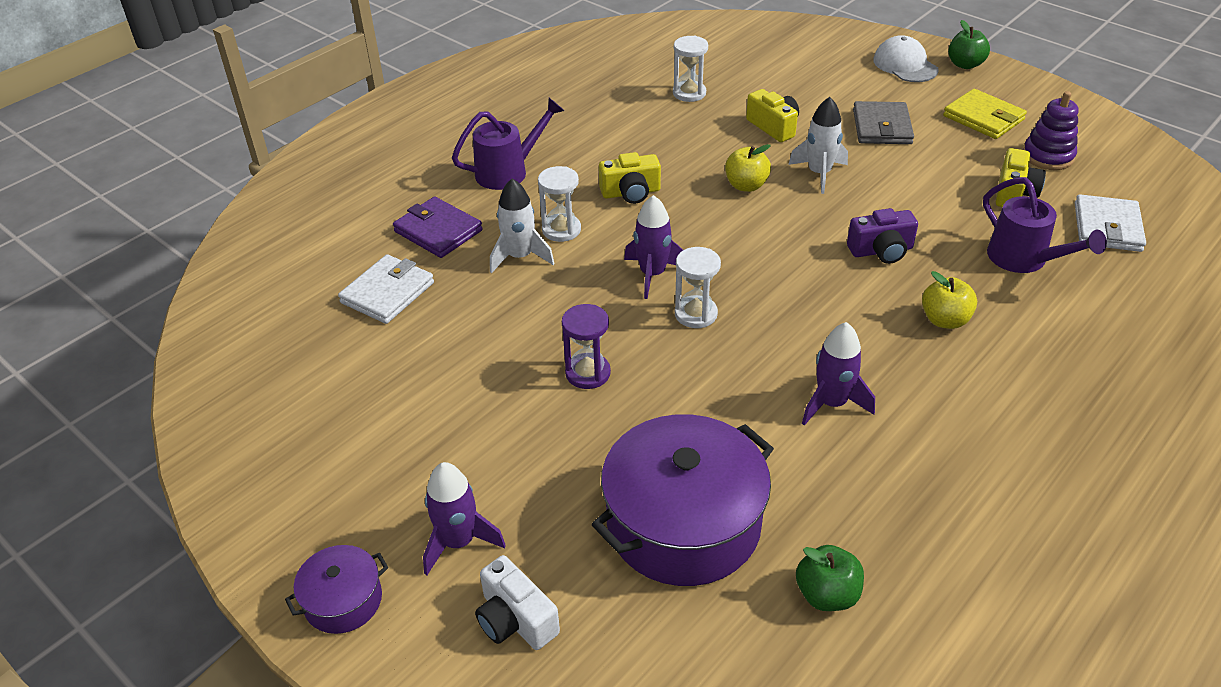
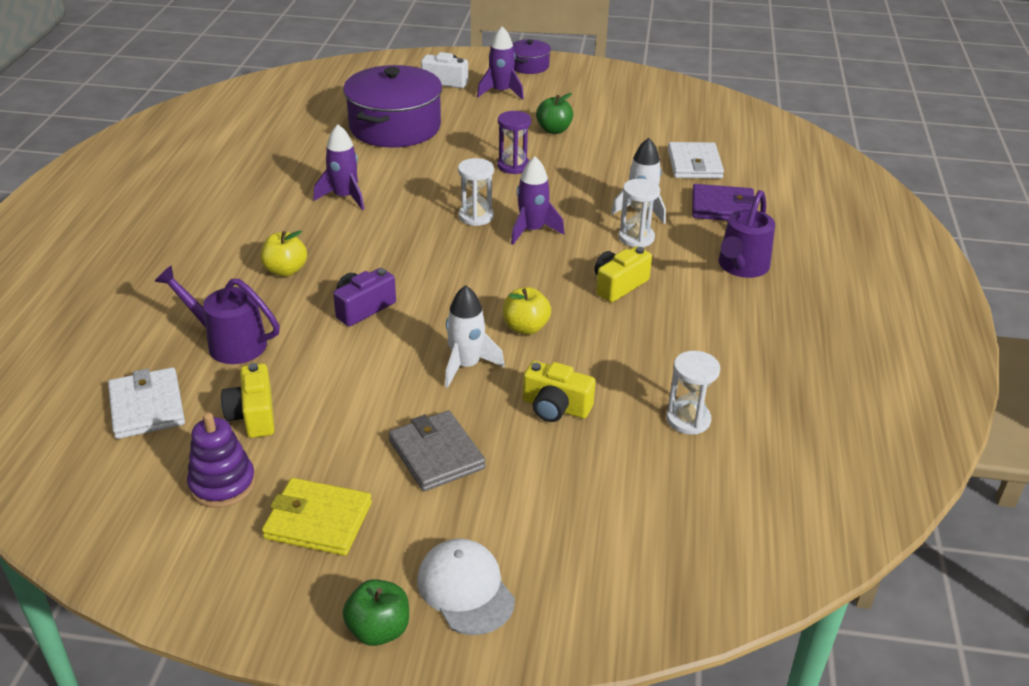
camera: 145 degrees right, 5 degrees down
(827, 595) = (302, 125): green apple -> green apple (554, 130)
(905, 65) = (465, 589): white cap -> white cap turned 150 degrees counterclockwise

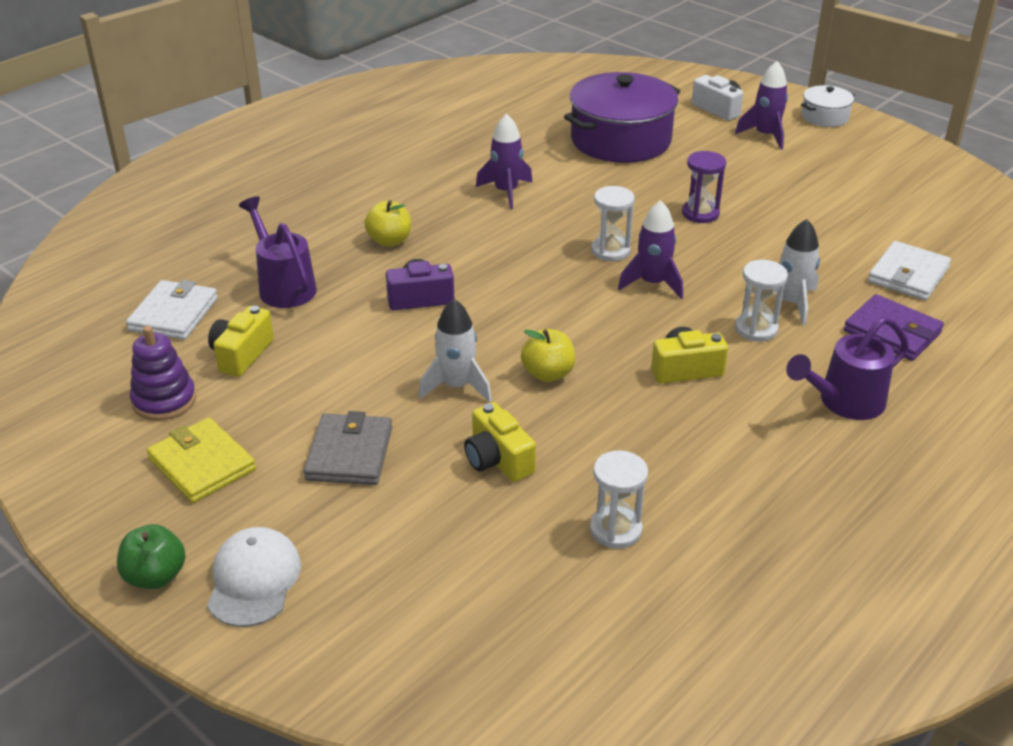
camera: 35 degrees right, 0 degrees up
(529, 66) = (824, 117): purple pot -> white pot
(554, 130) = (782, 190): green apple -> none

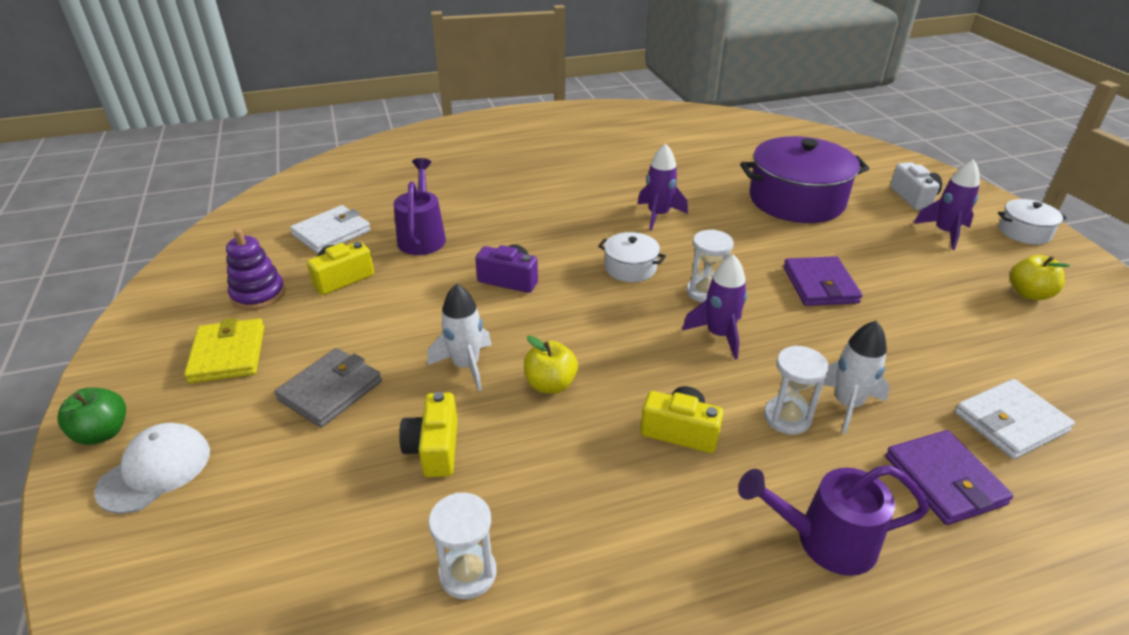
camera: 30 degrees right, 0 degrees up
(389, 241) = (531, 226): yellow apple -> yellow apple (1029, 294)
(525, 250) = (630, 268): none -> white pot
(700, 213) = (820, 285): purple hourglass -> purple wallet

